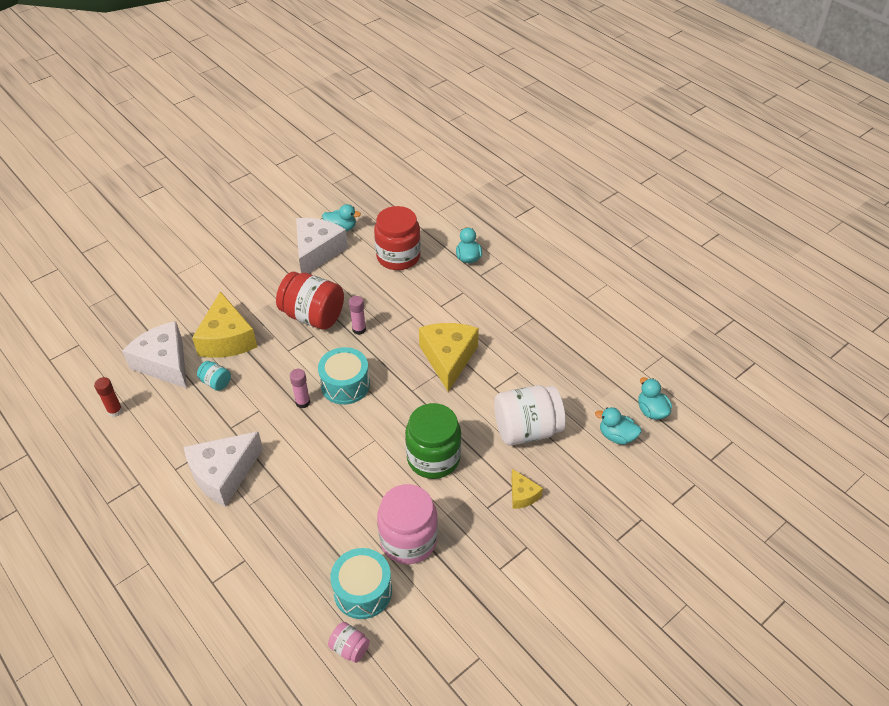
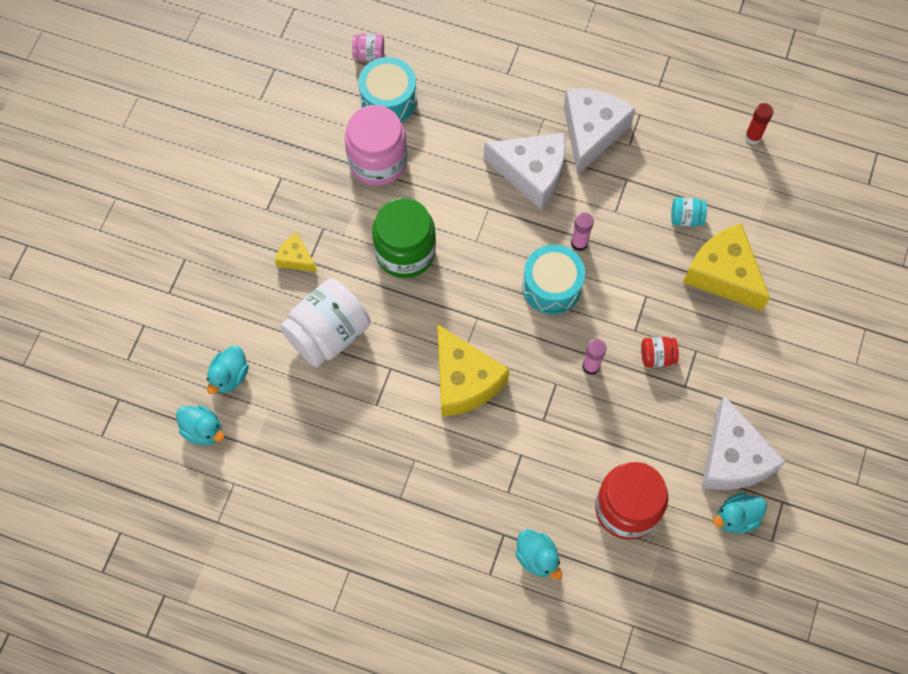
camera: 150 degrees right, 20 degrees up
(164, 363) = (759, 210): white cheese -> white cheese (532, 173)
(313, 316) = (657, 356): red jar -> red jar, size x0.46
(616, 436) = (229, 376): turquoise duck -> turquoise duck turned 120 degrees clockwise

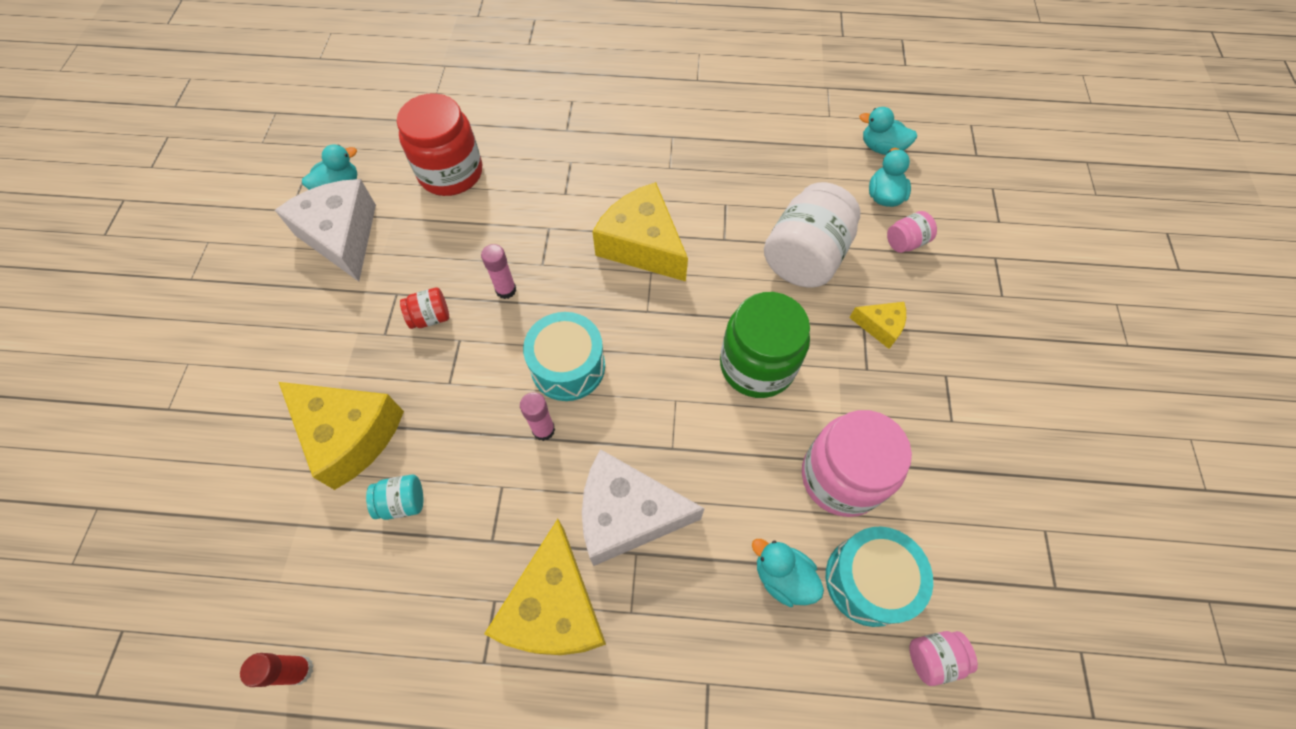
camera: 165 degrees right, 5 degrees down
(235, 326) = (905, 242): none -> pink jar
(537, 557) = (531, 120): turquoise duck -> turquoise duck (782, 577)
(591, 132) = (555, 607): white cheese -> yellow cheese

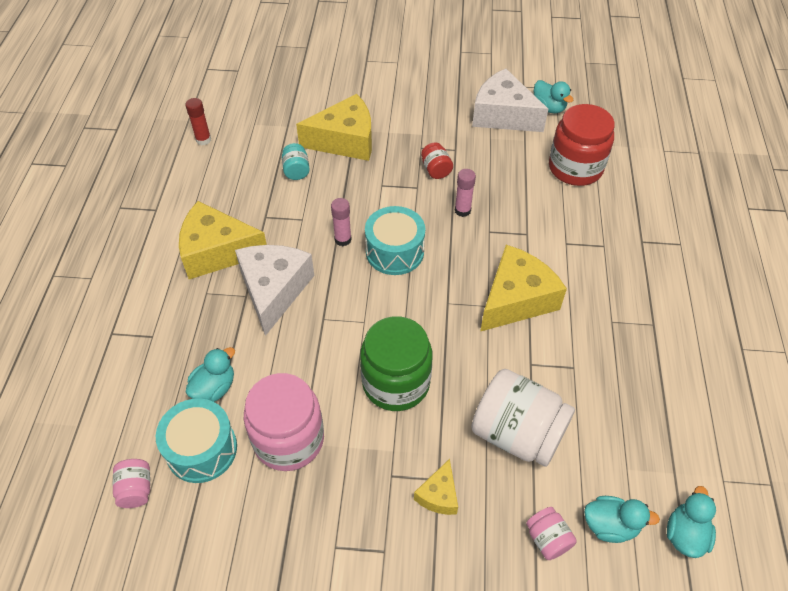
camera: 90 degrees right, 10 degrees down
(342, 237) = (503, 115): white cheese -> white cheese turned 120 degrees counterclockwise
(350, 434) = (345, 140): yellow cheese -> yellow cheese turned 135 degrees counterclockwise

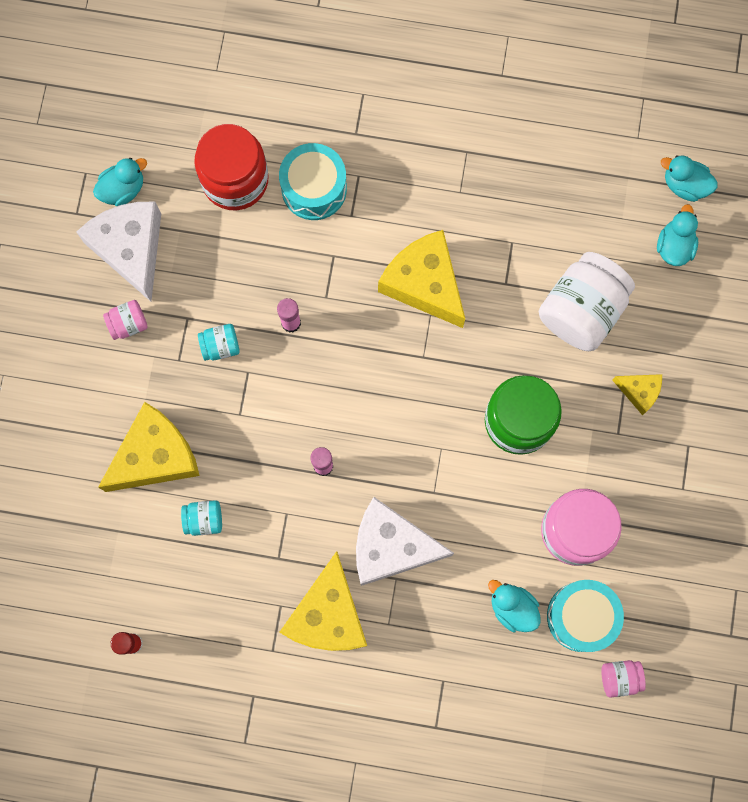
camera: 85 degrees left, 25 degrees up
(345, 140) = (155, 456): yellow cheese -> yellow cheese turned 60 degrees clockwise
(395, 251) = (347, 407): turquoise drum -> turquoise drum (314, 188)
(436, 170) = (220, 346): red jar -> turquoise jar
(503, 115) = (130, 249): white cheese -> white cheese turned 120 degrees clockwise
(547, 539) = (684, 302): pink jar -> pink jar (128, 324)

